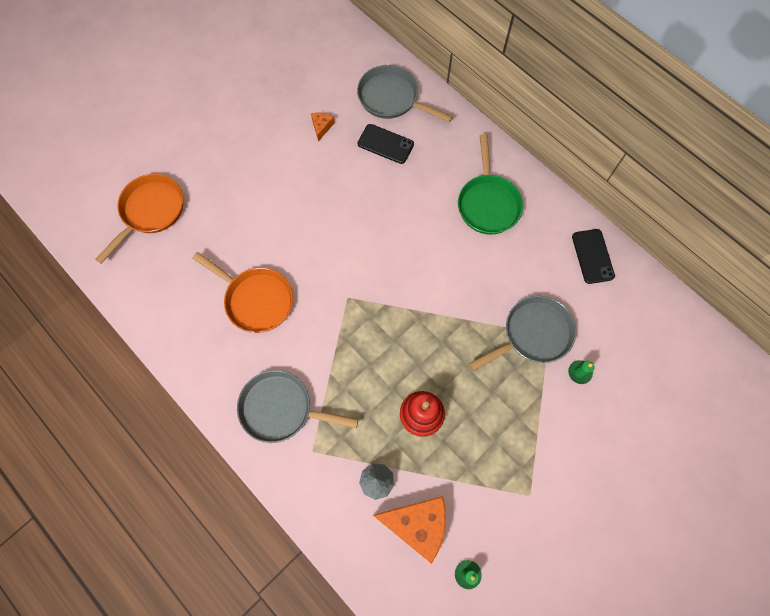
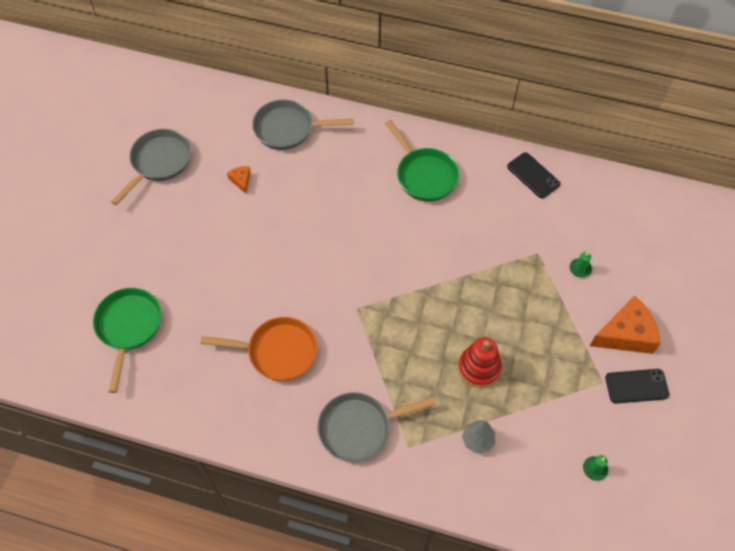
camera: 30 degrees left, 10 degrees down
(150, 211) = (129, 327): orange pan -> green pan
(385, 144) = (307, 168): black phone -> black phone (636, 386)
(417, 524) = (531, 454): orange cheese -> orange cheese (626, 334)
(533, 334) = (526, 258): grey pan -> grey pan (159, 162)

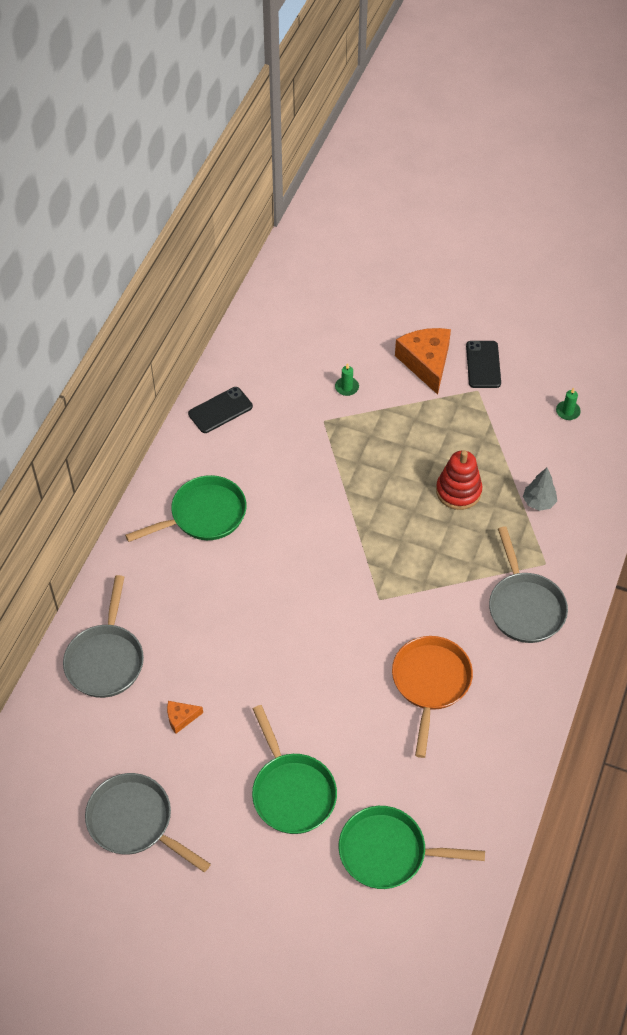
camera: 85 degrees left, 5 degrees down
(180, 257) = (291, 792): none -> green pan

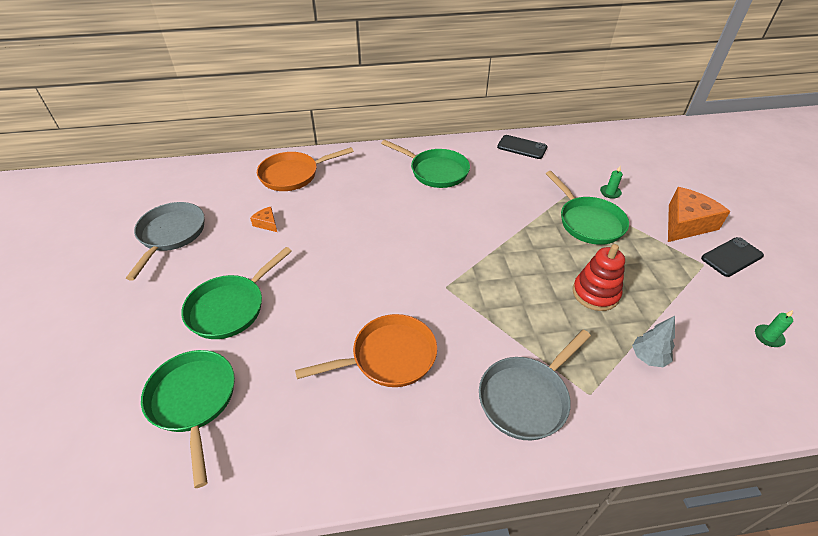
camera: 60 degrees right, 10 degrees down
(106, 659) = (293, 175): grey pan -> orange pan
(373, 434) = (588, 222): none -> green pan

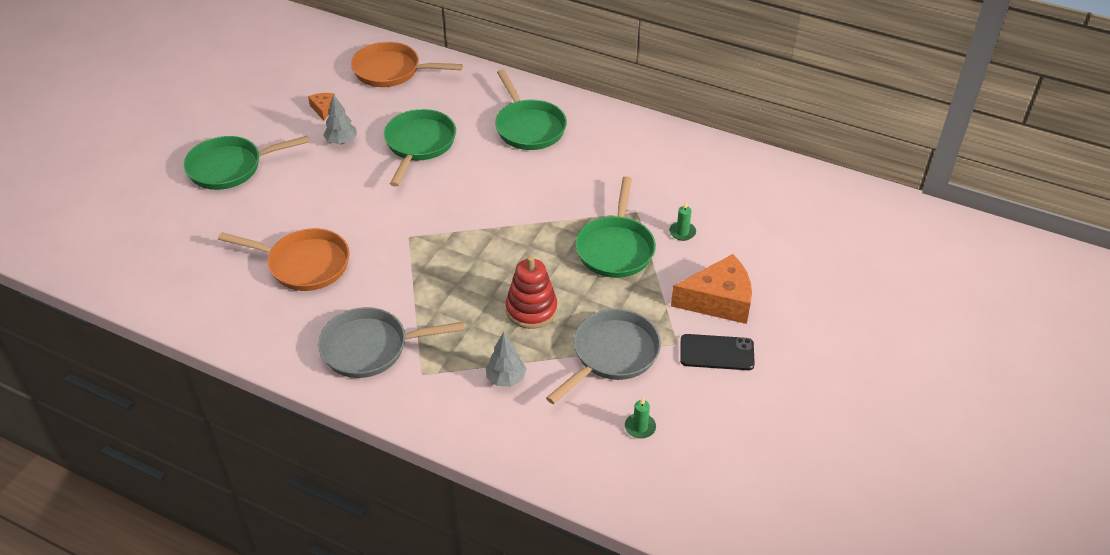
camera: 35 degrees right, 0 degrees up
(171, 235) = (241, 84): grey pan -> grey pan (612, 354)
(194, 401) = (149, 221): green pan -> green pan (419, 144)
(309, 241) = (341, 141): none -> grey tree
(522, 147) = (654, 141): black phone -> none

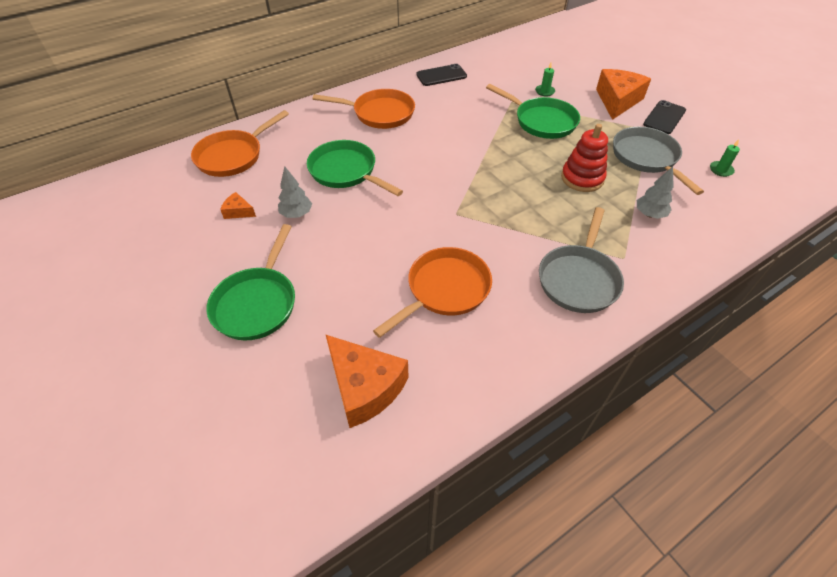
camera: 60 degrees left, 5 degrees up
(180, 258) = (365, 387): none -> orange cheese
(528, 127) = (380, 113): green pan -> orange pan
(640, 141) = (441, 76): none -> black phone

